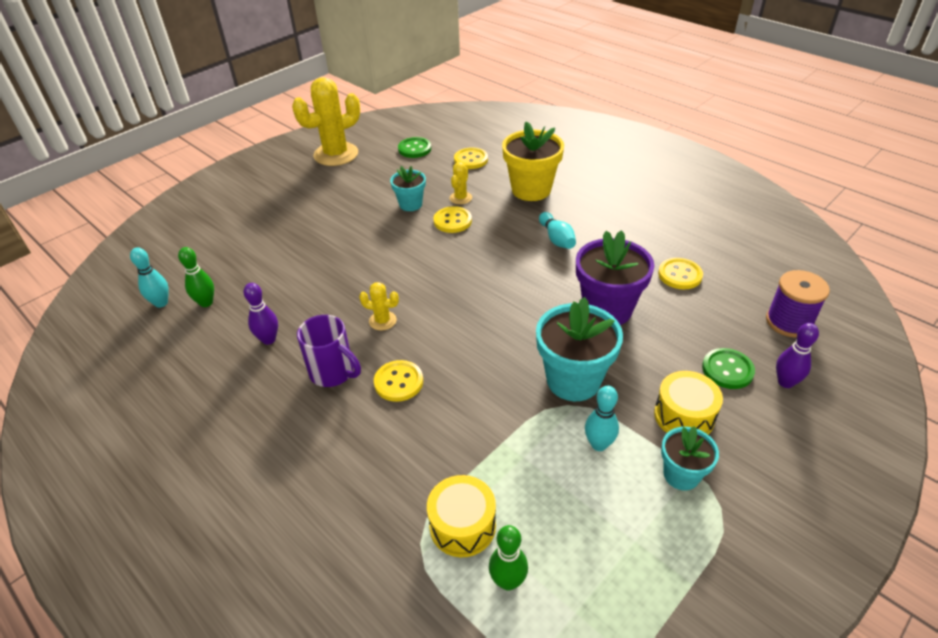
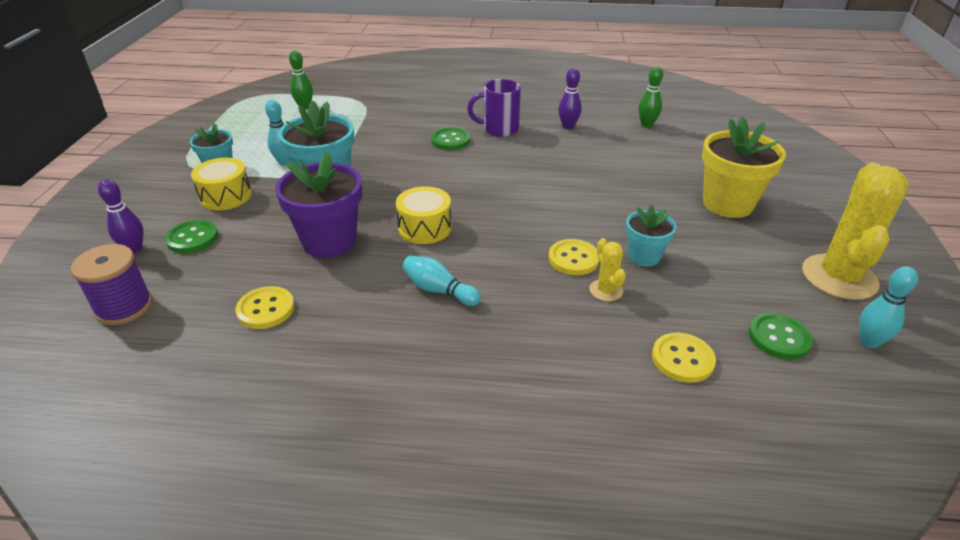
camera: 140 degrees right, 5 degrees down
(161, 303) = (673, 114): turquoise bowling pin -> turquoise bowling pin (869, 342)
(382, 321) = (510, 162): yellow cactus -> none
(398, 382) = (450, 140): yellow button -> green button
(462, 525) = (344, 112): yellow drum -> yellow drum (425, 228)
(531, 190) = (540, 347): yellow flower pot -> yellow flower pot (727, 204)

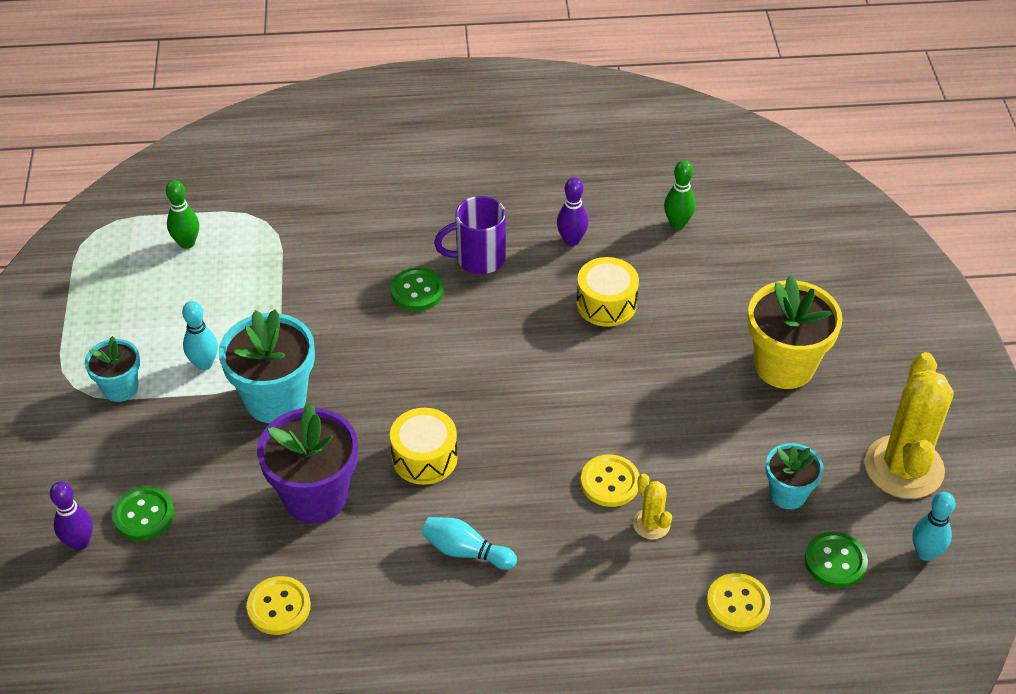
camera: 10 degrees left, 10 degrees up
(124, 307) = (114, 628): purple spool -> none
(226, 196) = (152, 438): yellow drum -> yellow drum (606, 304)
(644, 256) = (690, 467): turquoise flower pot -> turquoise flower pot (788, 494)

